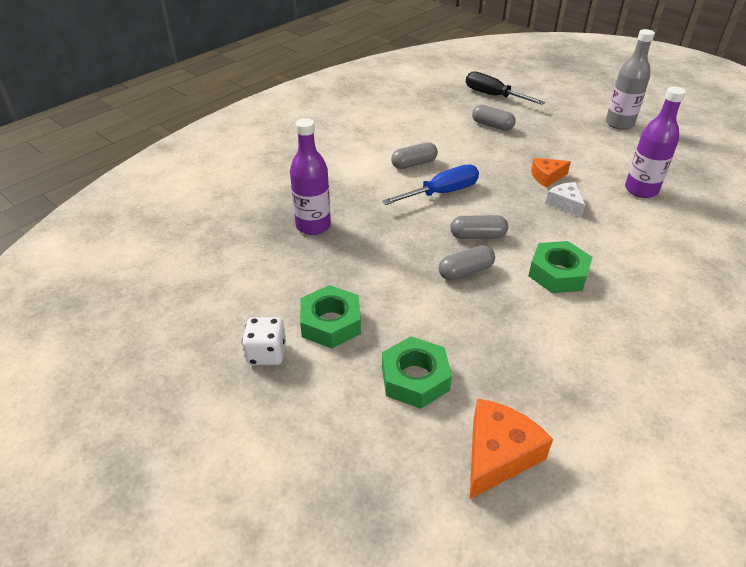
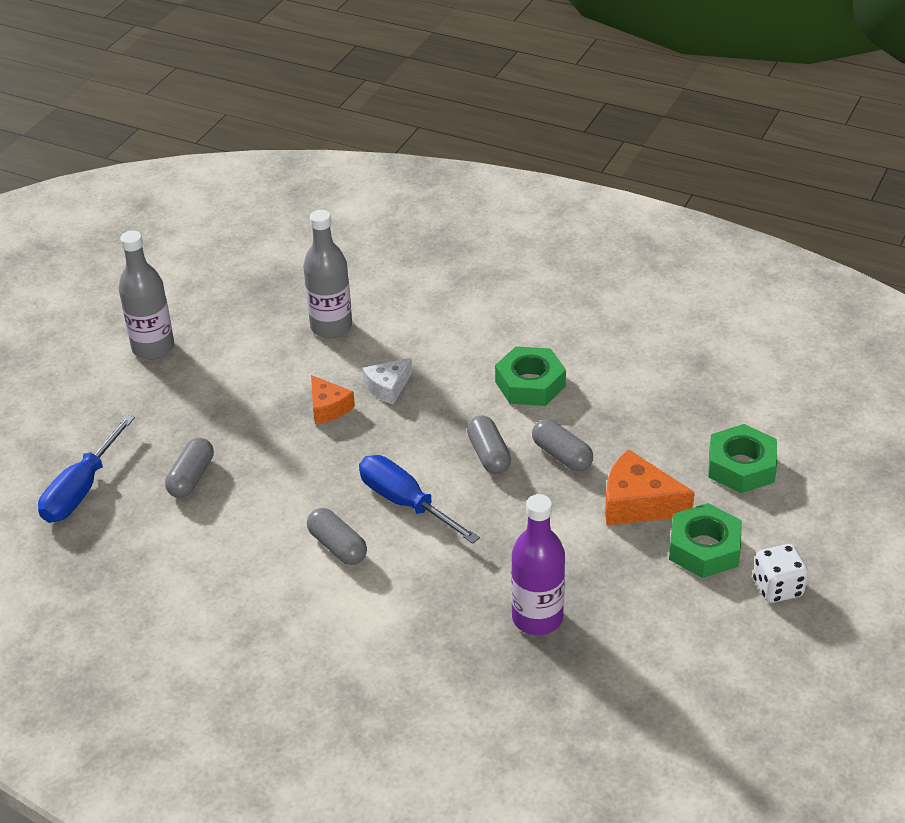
camera: 105 degrees left, 0 degrees up
(493, 96) = (82, 489): black screwdriver -> blue screwdriver
(498, 454) = (791, 401): orange cheese -> orange cheese (638, 503)
(641, 190) = (331, 327): purple bottle -> grey bottle

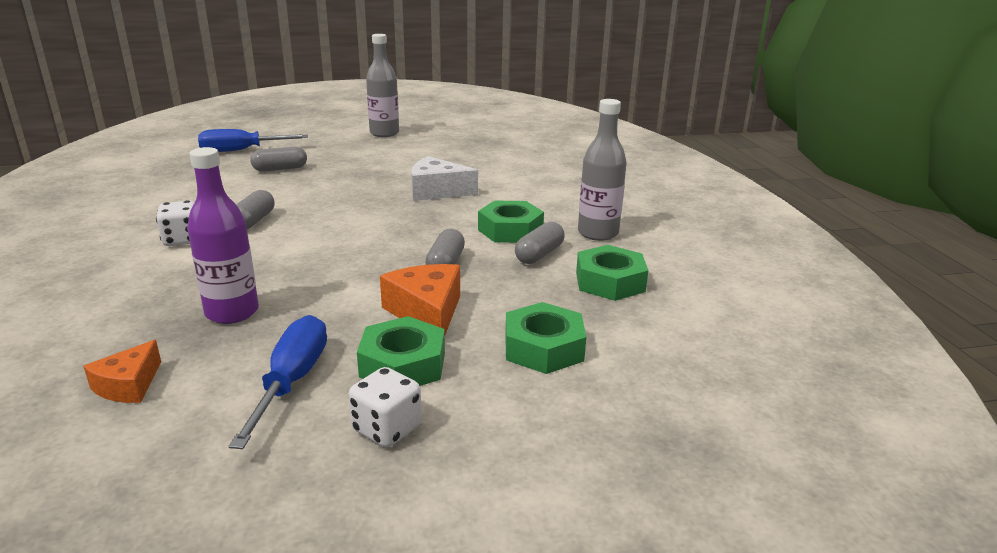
camera: 50 degrees right, 15 degrees down
(328, 407) = (392, 182): orange cheese -> orange cheese (129, 385)
(331, 327) = (471, 163): grey bottle -> grey bottle (598, 233)
(339, 612) = (182, 240): none -> white dice
(388, 387) = (437, 191): white cheese -> white cheese, size x1.57
(406, 503) = (322, 228): blue screwdriver -> blue screwdriver (291, 382)
(489, 454) = (410, 239): grey capsule -> grey capsule (539, 255)
(677, 379) = (609, 282): none -> green nut

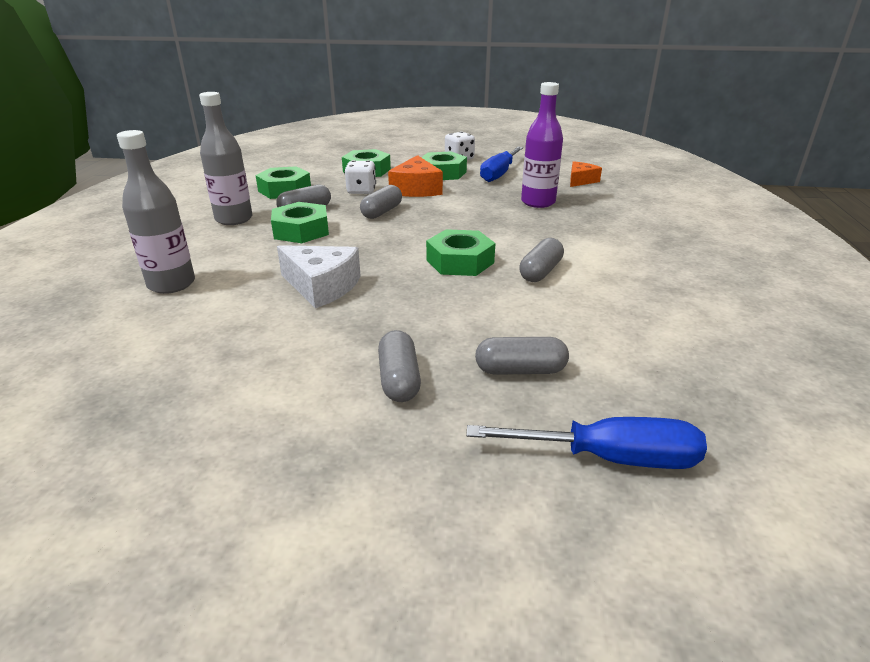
camera: 160 degrees left, 5 degrees up
(182, 240) = (604, 259): white dice -> white dice (361, 191)
(331, 221) = (460, 261): none -> green nut
(350, 160) = (399, 379): none -> grey capsule
(384, 133) = (274, 491): grey bottle -> grey bottle (171, 284)

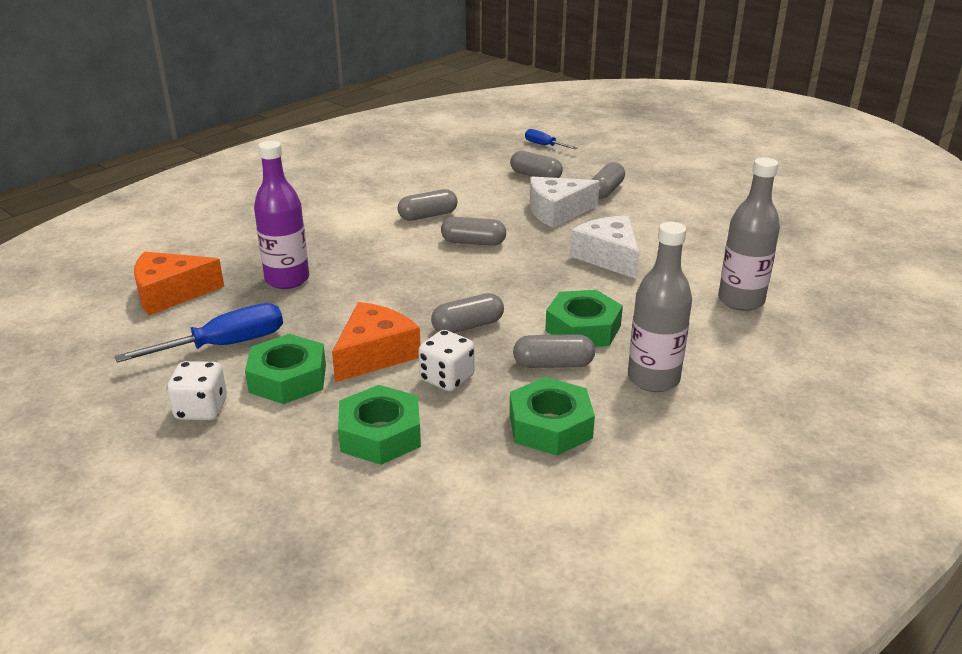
camera: 145 degrees left, 0 degrees up
(425, 321) = (557, 212): none -> white cheese
(460, 261) = (473, 242): green nut -> grey capsule
(580, 181) = (171, 294): orange cheese -> orange cheese, size x1.57
(608, 458) = (544, 145): blue screwdriver -> blue screwdriver, size x0.56

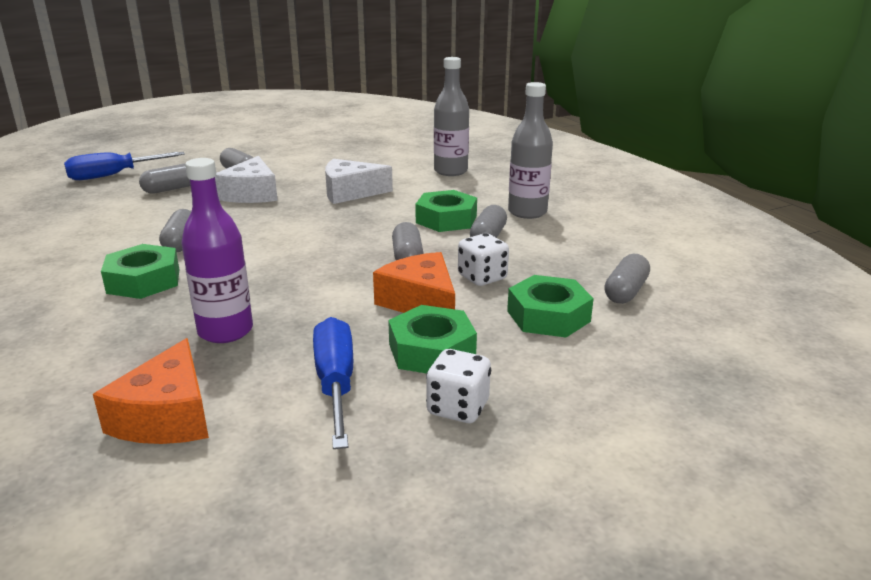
camera: 70 degrees left, 5 degrees down
(473, 242) = (263, 232): grey capsule -> grey capsule (625, 291)
(544, 145) = (114, 175): blue screwdriver -> blue screwdriver, size x1.77
(550, 426) = (566, 252): green nut -> green nut (143, 281)

